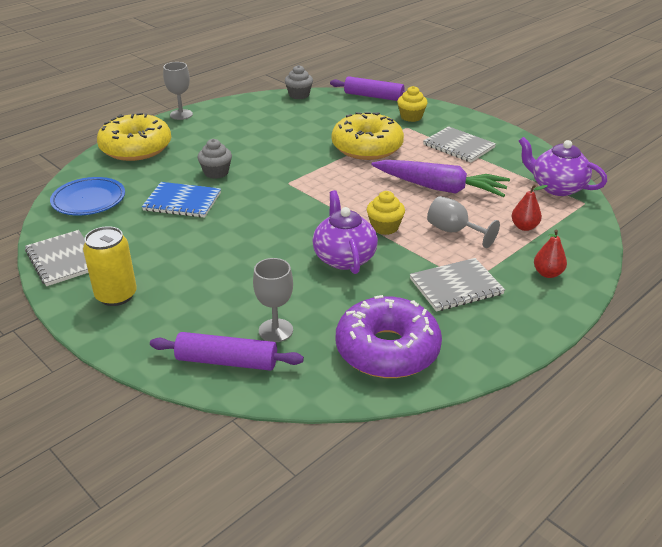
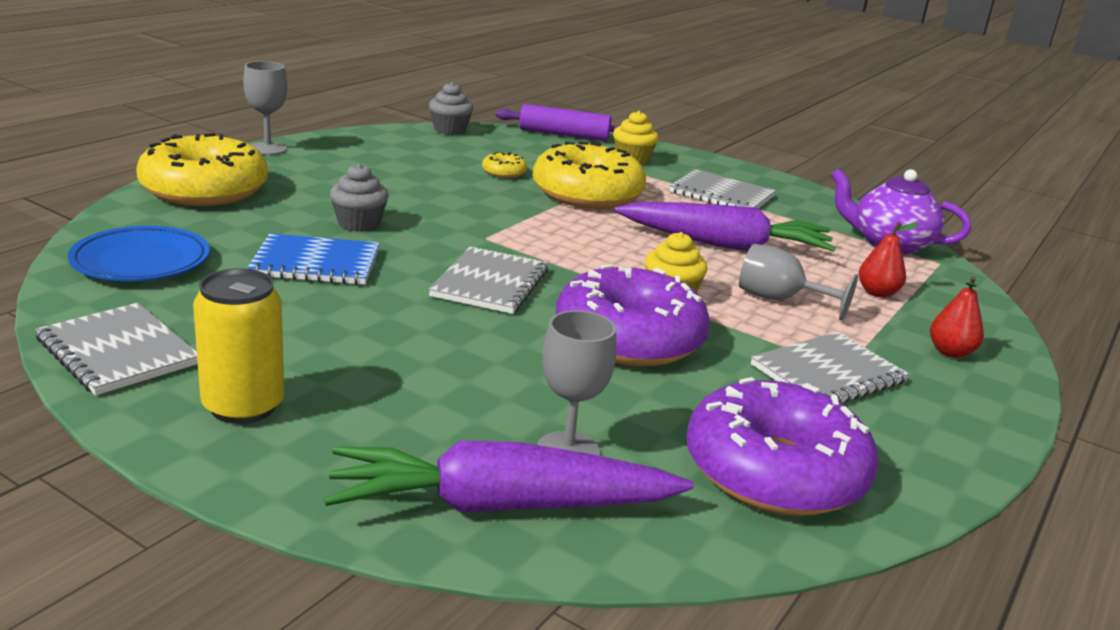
camera: 15 degrees left, 10 degrees down
(227, 361) = (501, 506): purple rolling pin -> purple carrot
(277, 217) = (490, 283): none -> grey notebook
(320, 130) = (504, 172): none -> yellow donut
(344, 258) = (629, 338): purple teapot -> purple donut

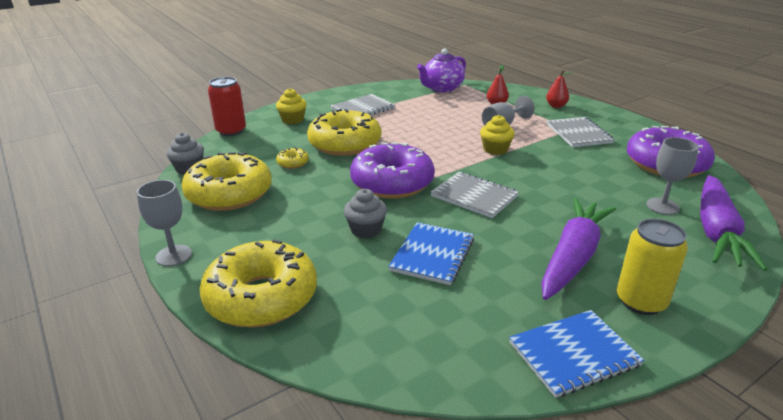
camera: 65 degrees left, 5 degrees up
(118, 352) = (573, 354): grey notebook -> blue notebook
(141, 262) = (413, 339): blue plate -> none
(403, 153) = (229, 194): none -> yellow donut
(564, 134) = (231, 131): purple rolling pin -> red can
(629, 338) = (545, 170): purple donut -> purple donut (392, 183)
(725, 245) = (433, 123): purple carrot -> purple carrot (573, 257)

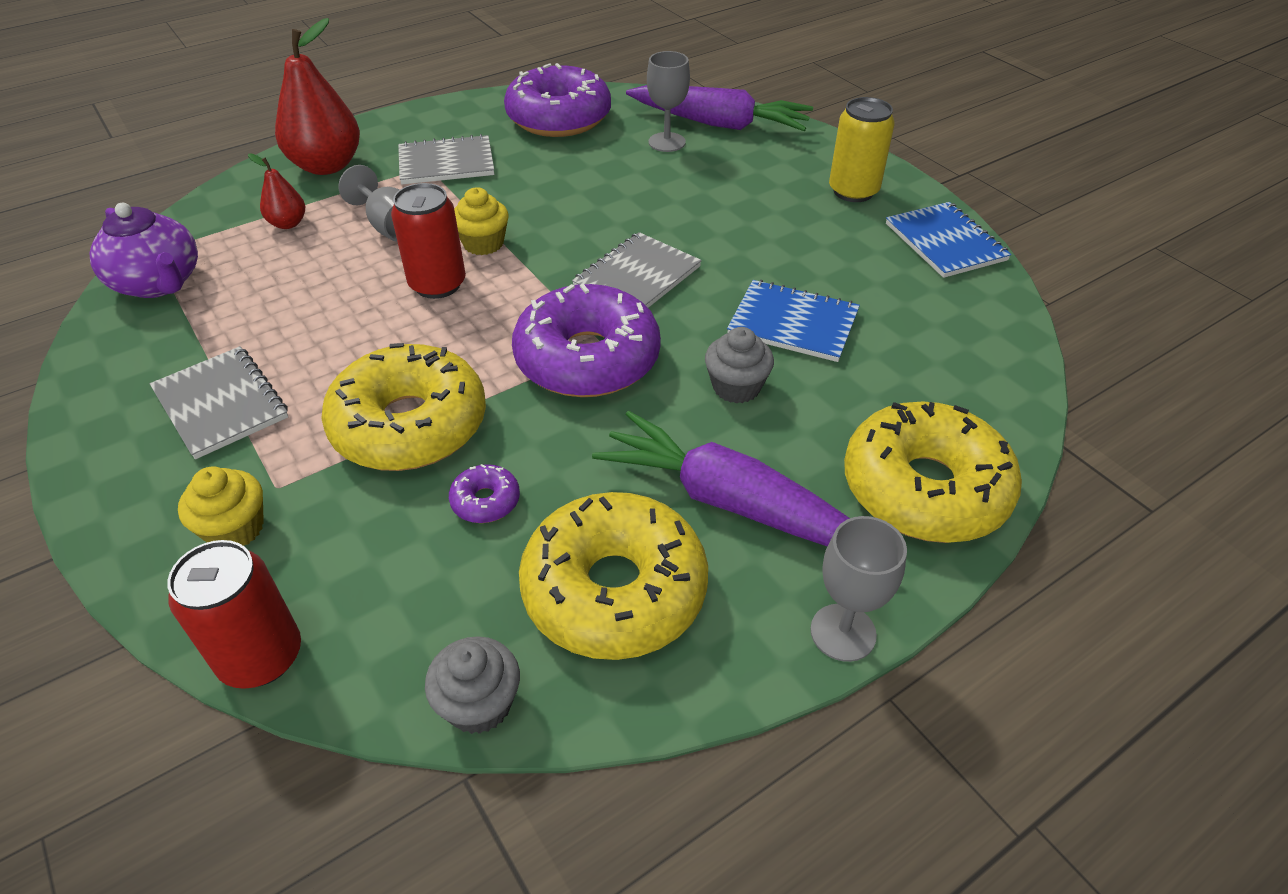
camera: 90 degrees left, 15 degrees up
(293, 163) = (485, 501): yellow donut -> purple donut
(453, 141) = (437, 284): none -> red can
(556, 106) = (327, 166): red pear -> red pear, size x2.02
(573, 257) = (781, 218): purple carrot -> purple carrot (731, 503)

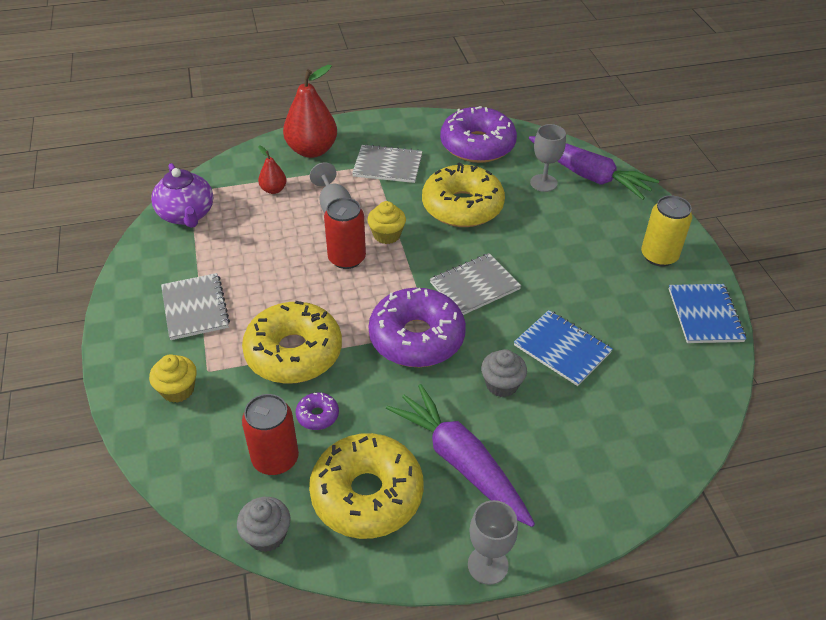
camera: 20 degrees right, 0 degrees up
(261, 657) = (167, 469): red can -> red can (275, 459)
(924, 489) = (588, 491): yellow donut -> yellow donut (462, 206)

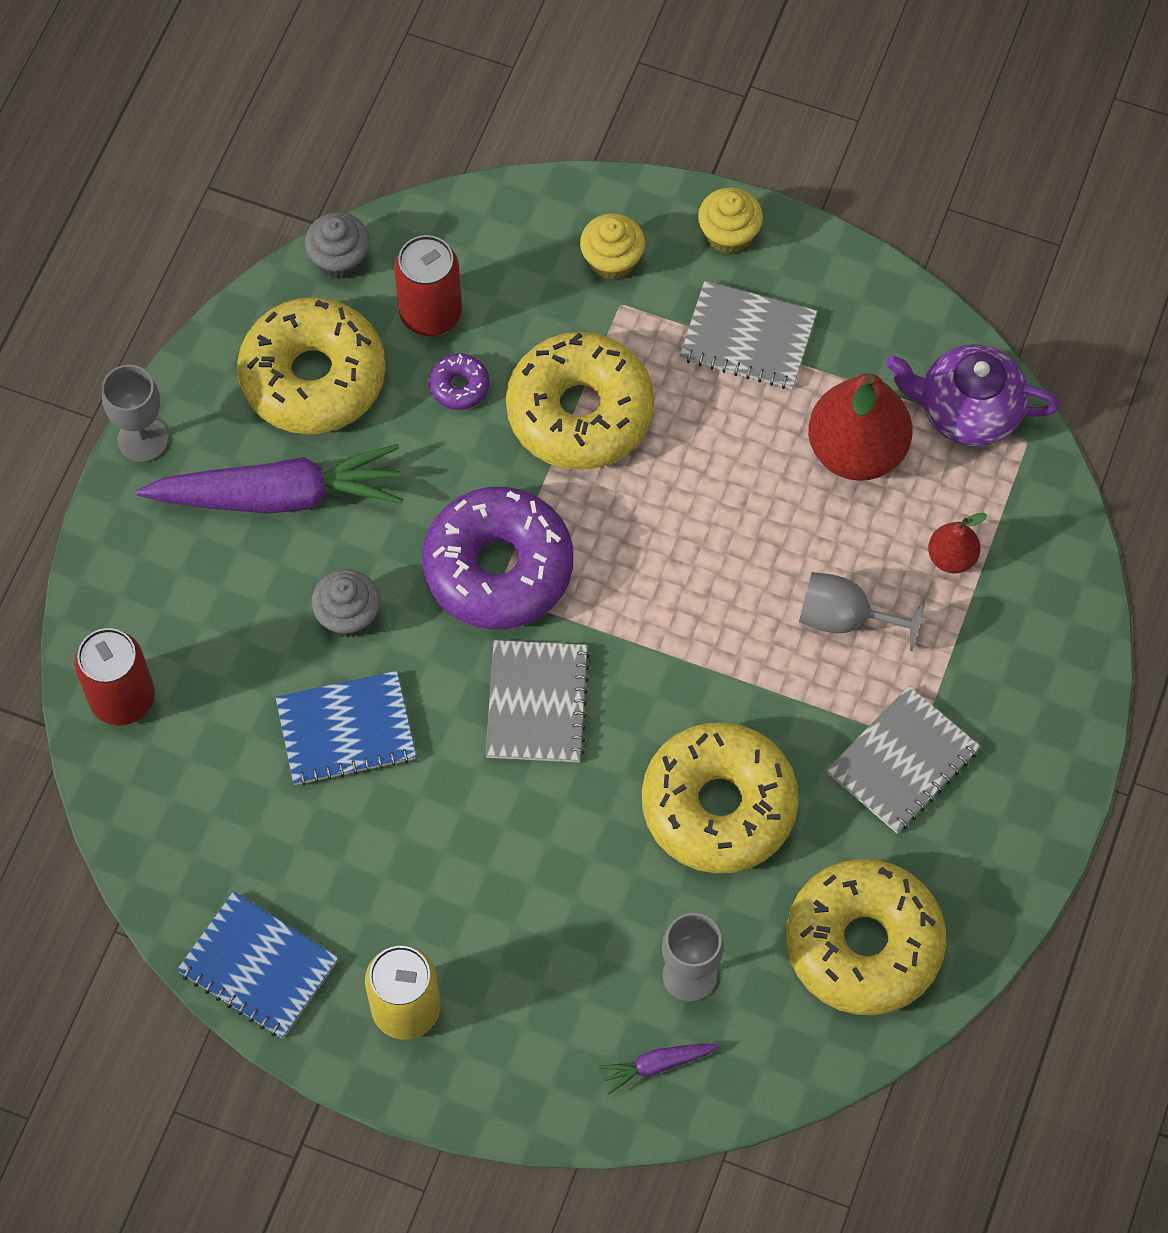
camera: 125 degrees right, 20 degrees up
(312, 150) = (1025, 669): red pear -> red pear (856, 450)
(347, 258) = (715, 571): red can -> red can (122, 698)
(387, 235) = (729, 655): yellow cupcake -> yellow cupcake (729, 234)
(477, 145) = (863, 944): purple donut -> yellow donut
(589, 175) = (657, 1065): purple carrot -> purple carrot, size x0.43

